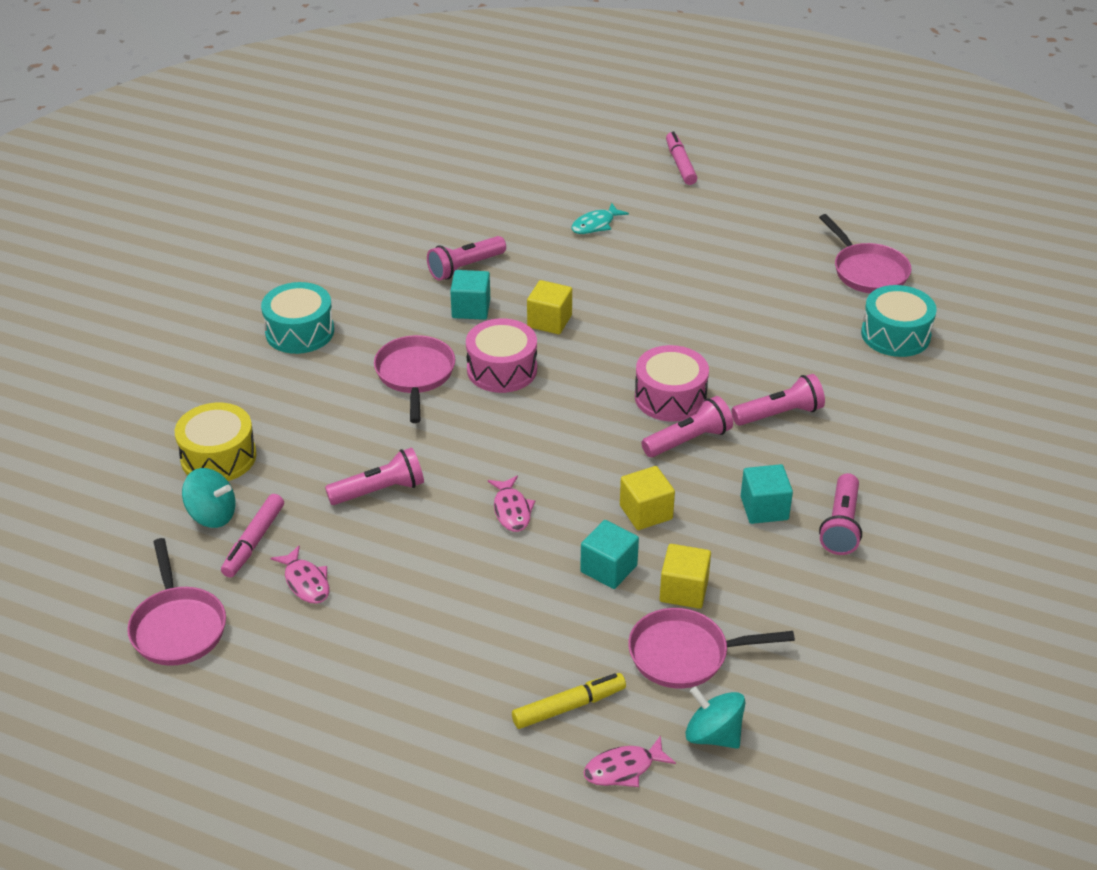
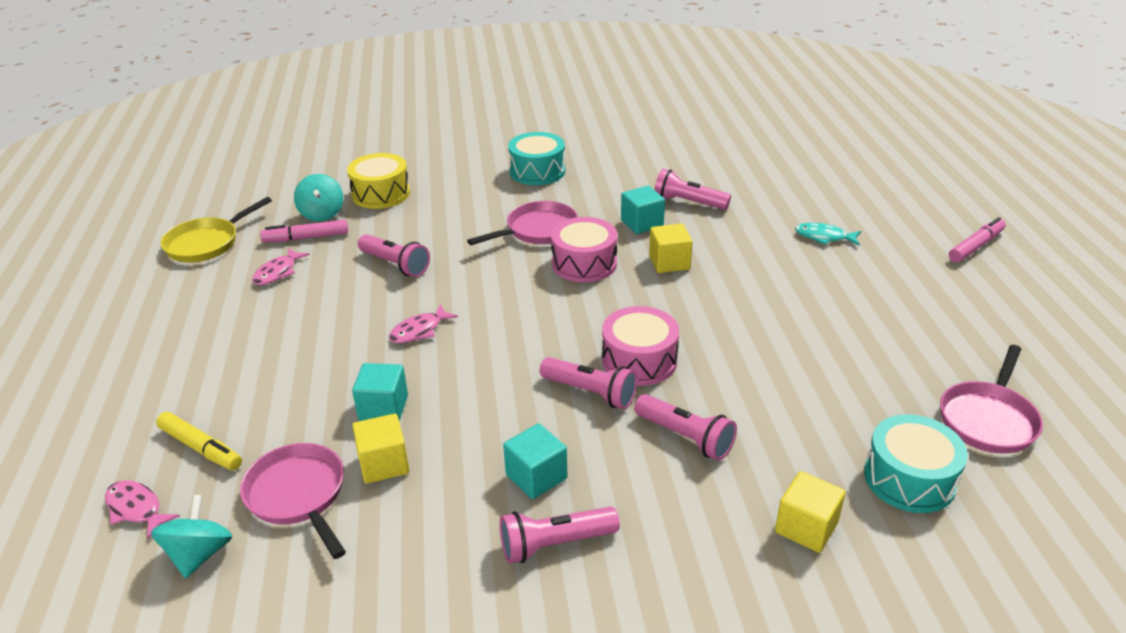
camera: 60 degrees right, 5 degrees down
(178, 627) = (206, 243): pink pan -> yellow pan
(646, 512) = (471, 403): yellow cube -> yellow cube (806, 527)

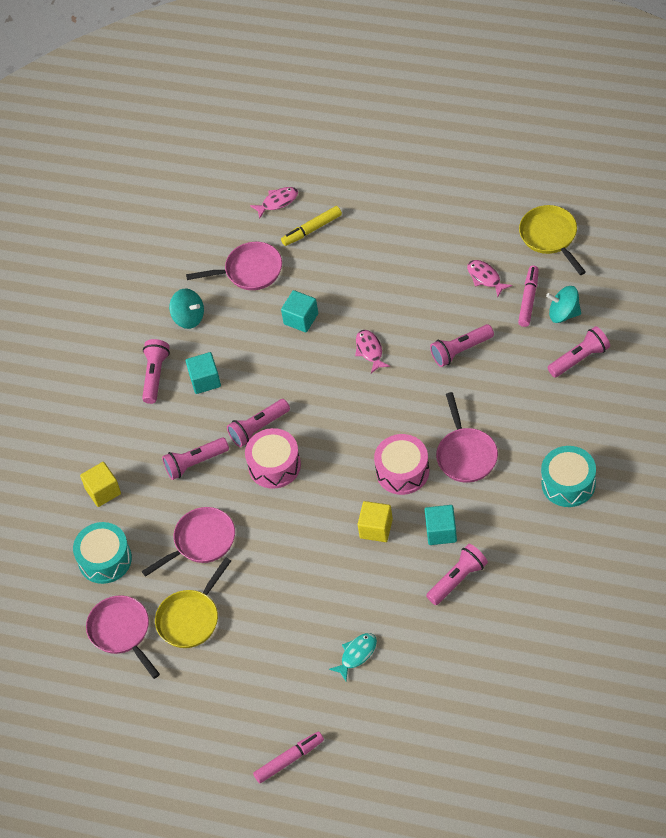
camera: 120 degrees right, 20 degrees up
(199, 554) = (231, 228): turquoise spinning top -> turquoise spinning top (189, 317)
(381, 194) = (580, 358): yellow drum -> pink flashlight
(384, 464) = (253, 312): yellow cube -> none
(797, 390) = (201, 541): none -> pink pan
(906, 363) = (190, 618): none -> yellow pan
(975, 246) = (289, 759): pink marker -> pink marker turned 105 degrees counterclockwise

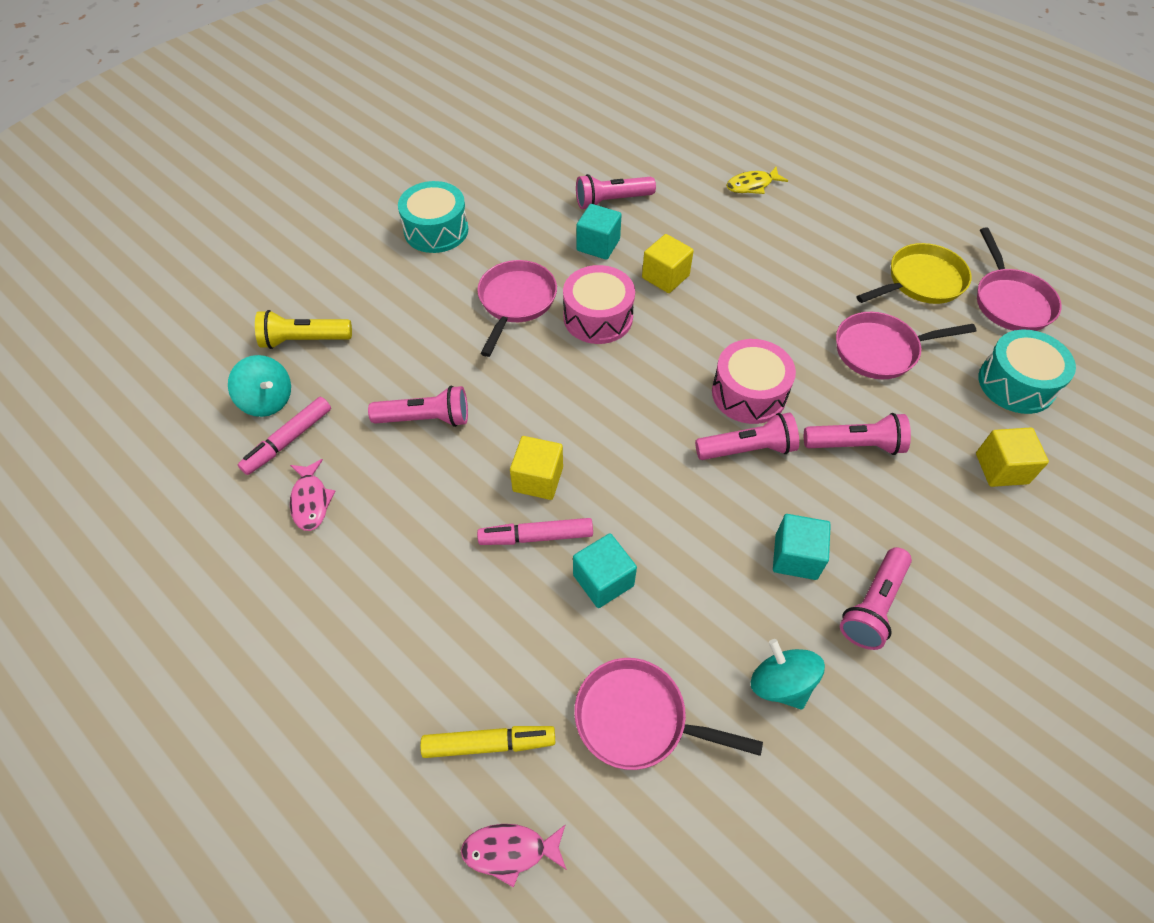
camera: 160 degrees left, 0 degrees up
(289, 759) = (859, 141): pink marker -> pink marker (536, 537)
(357, 654) = (752, 185): turquoise fish -> yellow fish
(370, 350) = (538, 479): pink fish -> yellow cube
(550, 237) = (176, 514): yellow pan -> none
(580, 358) = (304, 340): pink flashlight -> yellow flashlight

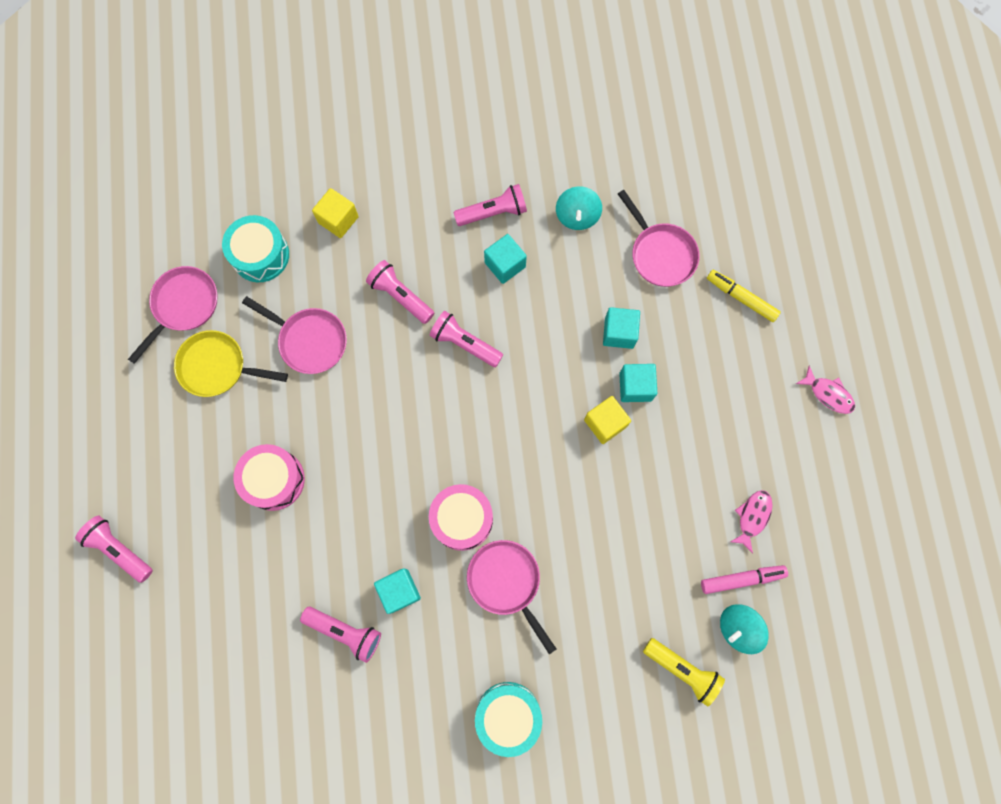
camera: 140 degrees left, 20 degrees up
(267, 400) = (738, 628): turquoise spinning top -> turquoise spinning top turned 105 degrees counterclockwise
(425, 418) = (642, 525): pink flashlight -> pink flashlight (119, 549)
(510, 851) = (763, 247): pink fish -> pink fish (828, 394)
(516, 302) = (506, 582): pink pan -> pink pan turned 90 degrees clockwise
(536, 537) = (635, 387): pink marker -> turquoise cube
(665, 276) = (381, 517): yellow cube -> none
(749, 393) = (424, 378): pink drum -> pink drum (274, 480)
(752, 185) = (223, 555): yellow fish -> none

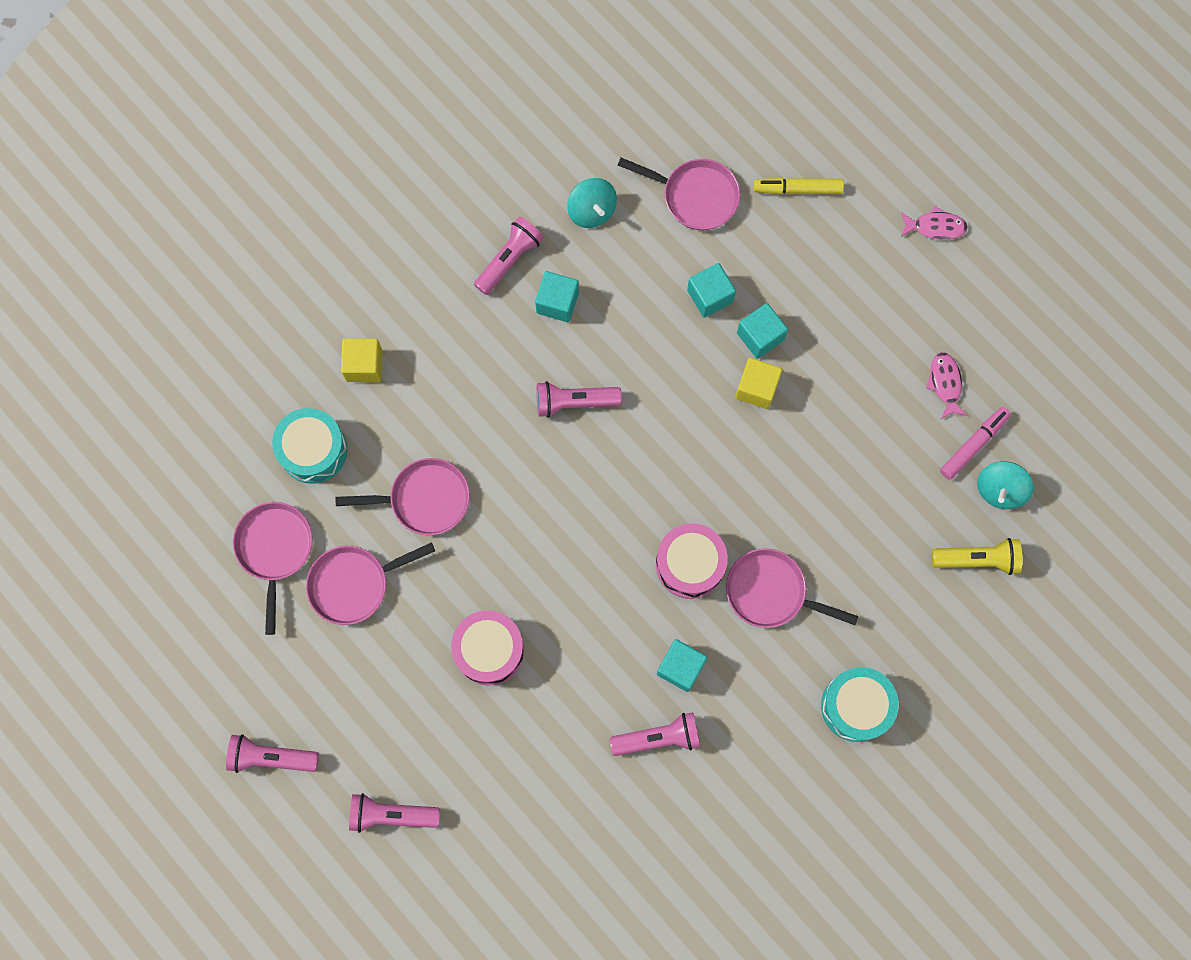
camera: 35 degrees left, 0 degrees up
(217, 367) = (354, 584): yellow pan -> pink pan
(400, 296) = (480, 399): pink flashlight -> pink flashlight (271, 757)

